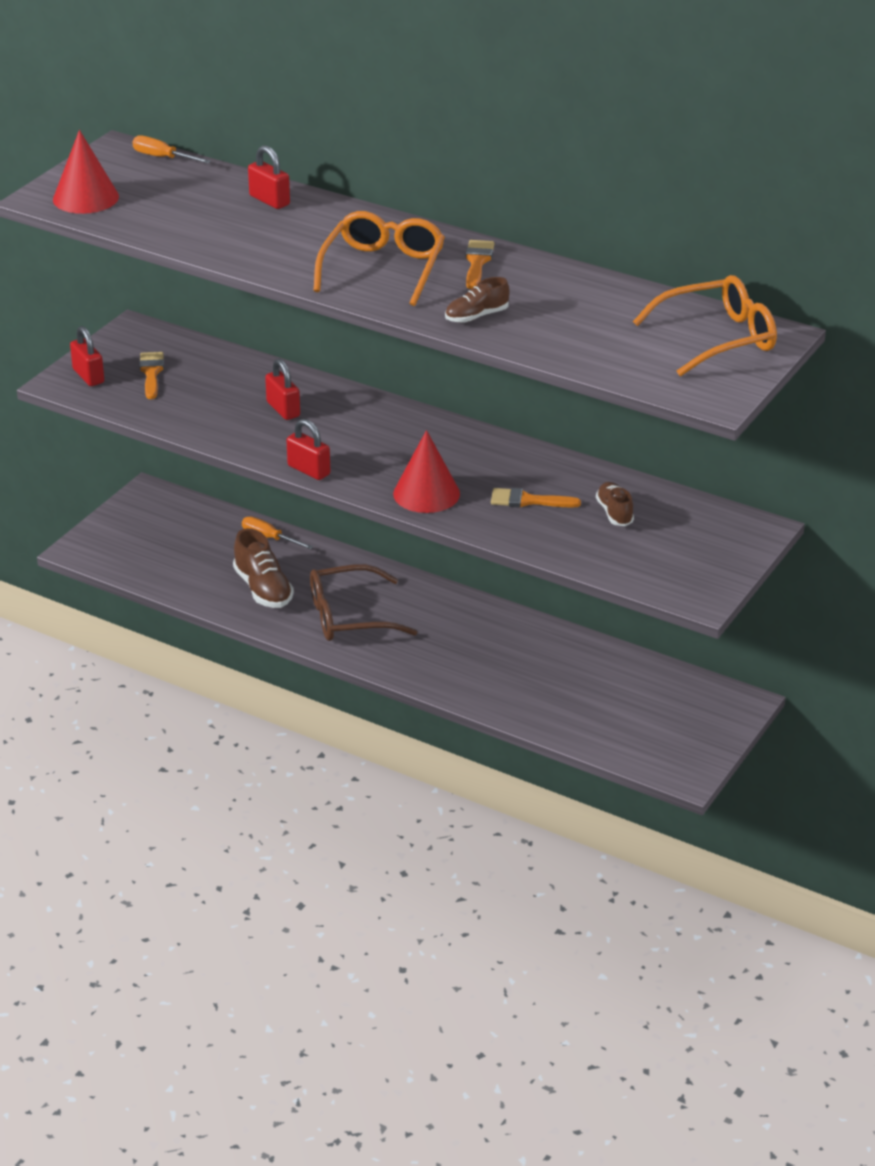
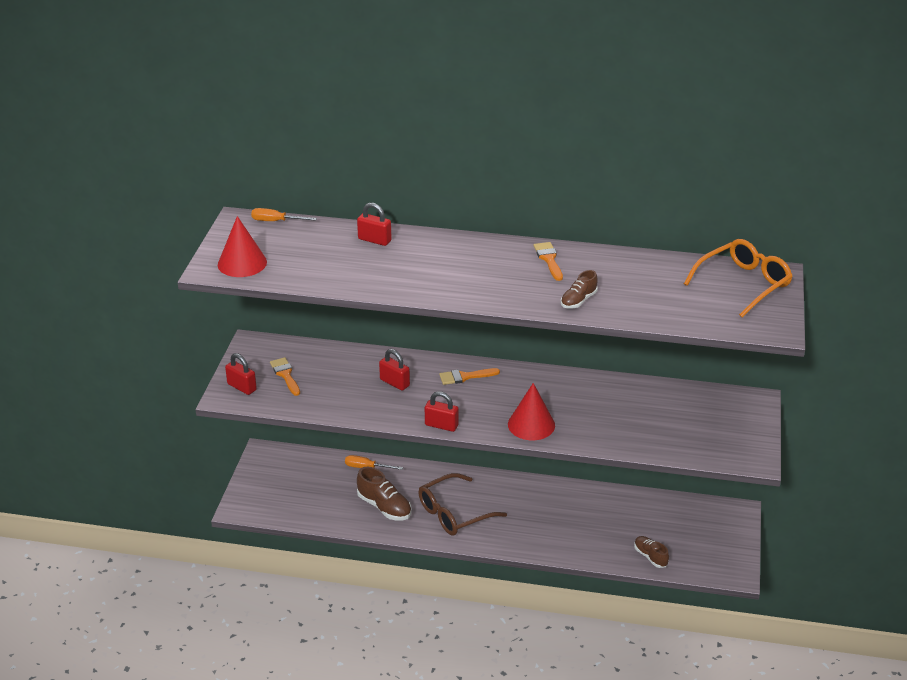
camera: 20 degrees left, 0 degrees up
(383, 268) = (490, 277): orange glasses -> none
(528, 500) = (600, 414): orange brush -> orange brush (465, 377)
(614, 513) = (661, 410): brown shoe -> brown shoe (650, 556)

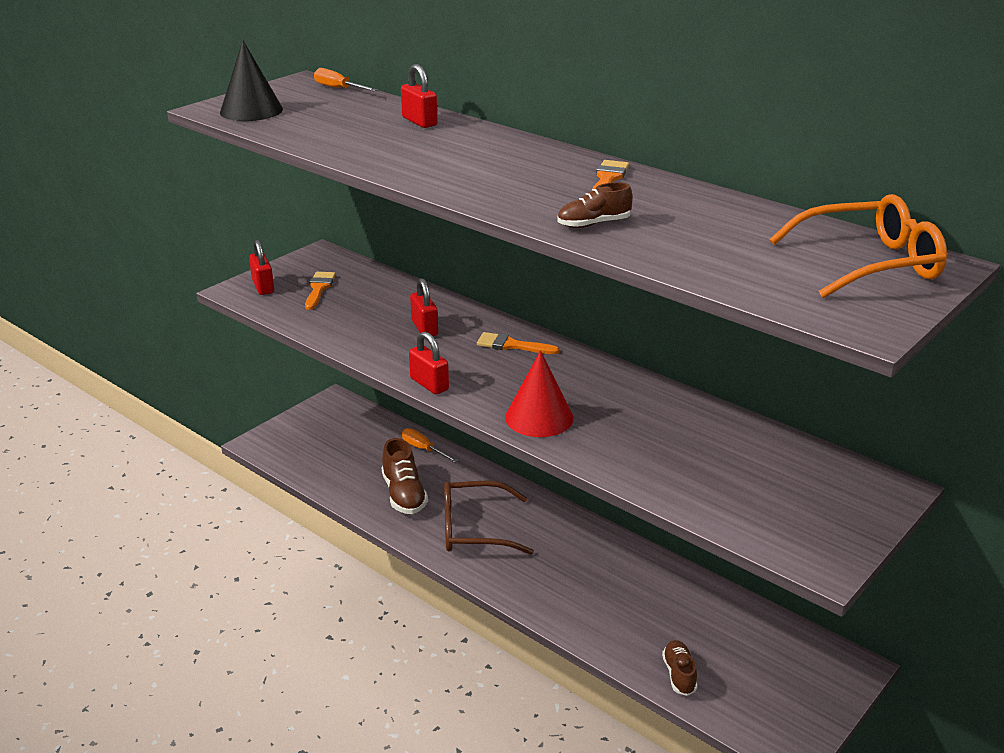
camera: 30 degrees right, 5 degrees down
(242, 263) = (251, 110): red cone -> black cone

